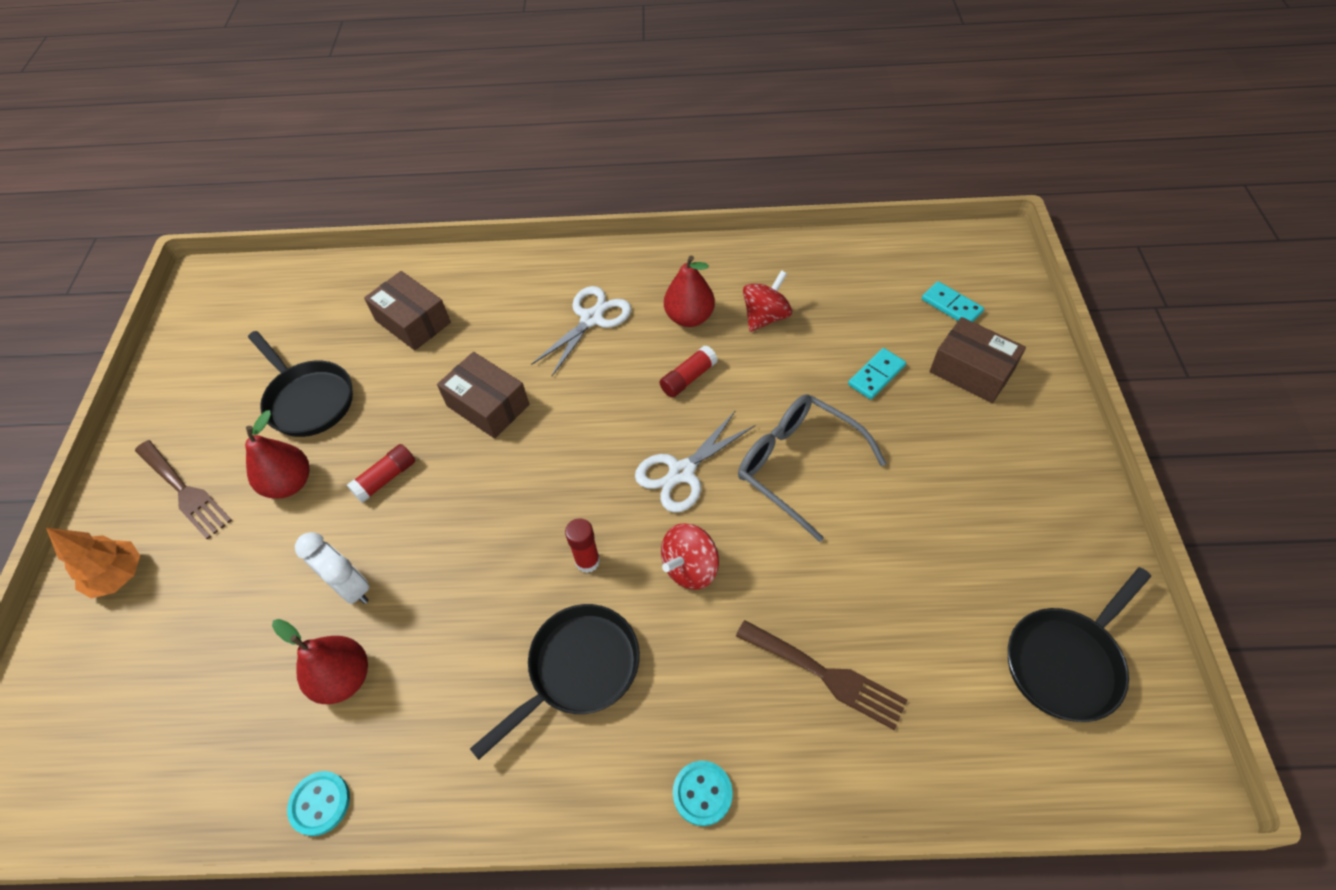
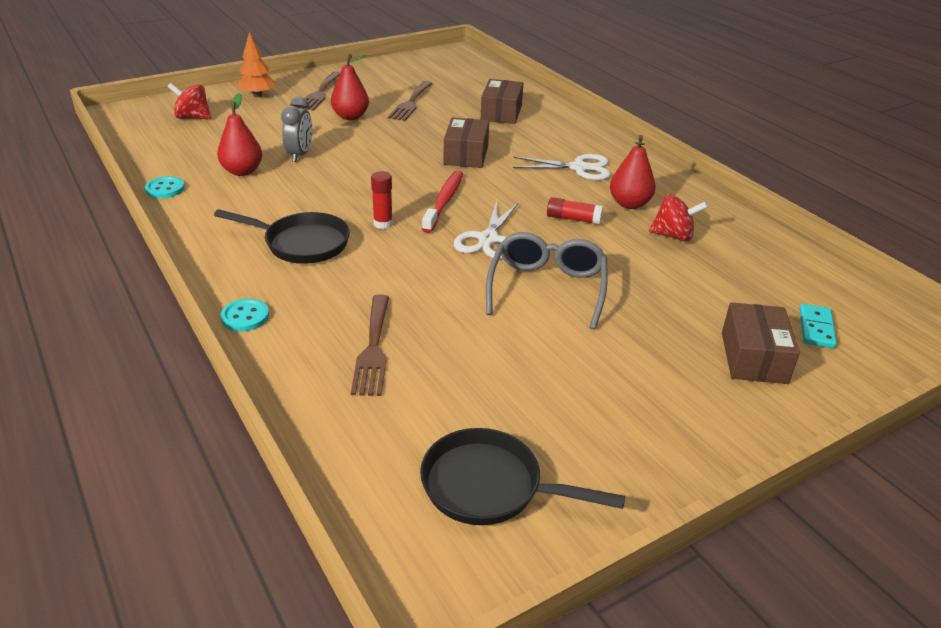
camera: 55 degrees right, 20 degrees down
(308, 399) = (410, 103): black pan -> brown fork
(350, 587) = (300, 155): white clock -> grey clock
(386, 478) = (380, 141): red glue stick -> none
(578, 477) = (444, 201): none -> red toothbrush
(681, 472) = (488, 239): white scissors -> white scissors turned 90 degrees counterclockwise
(690, 567) = (413, 264): red spinning top -> red spinning top (193, 118)
(876, 375) = (682, 305): turquoise domino -> none

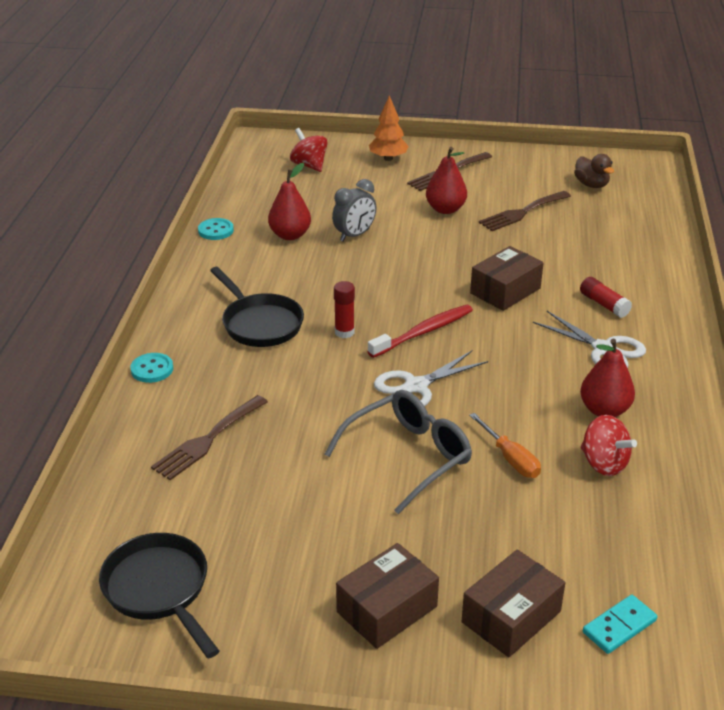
camera: 40 degrees right, 0 degrees up
(435, 73) = (591, 185): none -> brown duck
(501, 113) = (603, 255): brown box -> brown box (387, 609)
(573, 219) = (523, 401): red glue stick -> red glue stick (603, 304)
(615, 258) = (510, 458): none -> orange screwdriver

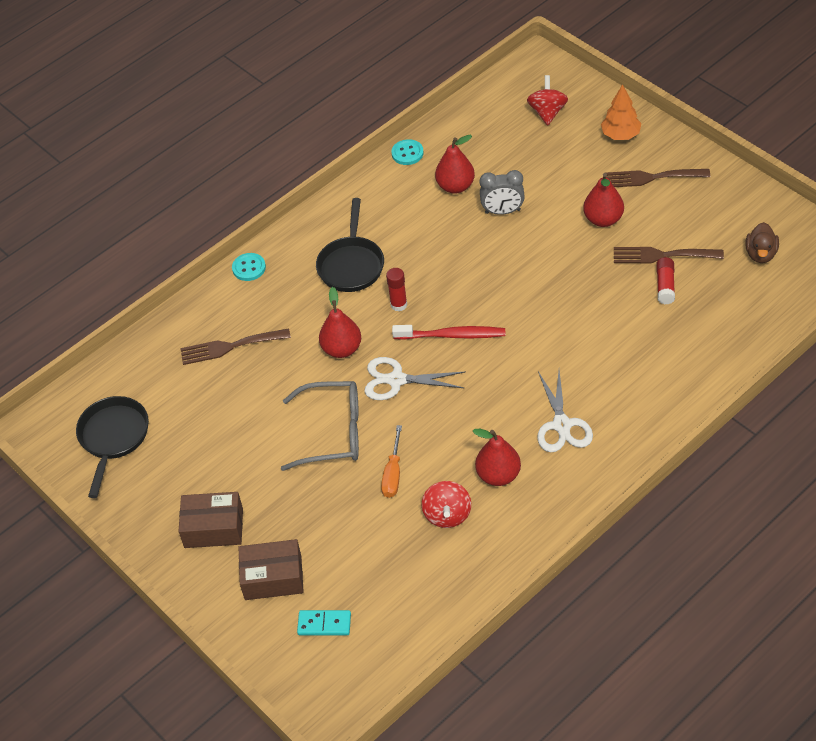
camera: 45 degrees right, 15 degrees up
(331, 388) = (342, 349): none -> red pear
(505, 291) = (554, 330): brown box -> none
(603, 304) = (613, 385): red glue stick -> red glue stick (665, 286)

